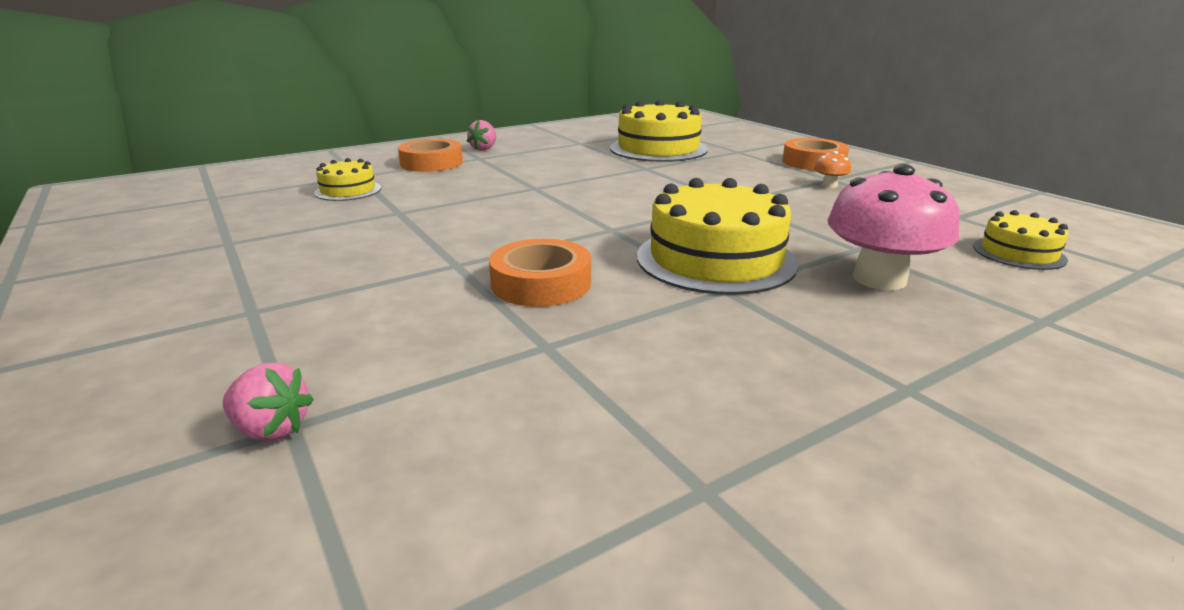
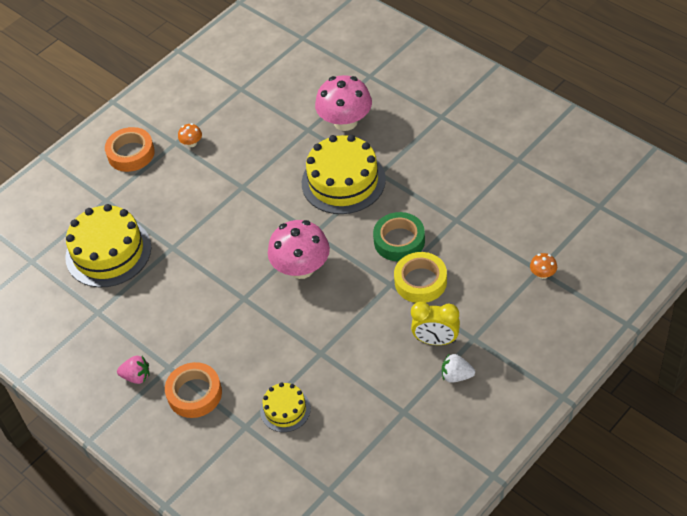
camera: 100 degrees left, 25 degrees up
(211, 285) = (456, 376): none -> white strawberry
(271, 429) = (543, 274): pink strawberry -> orange mushroom
(300, 280) = (436, 340): none -> yellow clock
(432, 287) = (420, 281): none -> yellow tape
(541, 283) = (399, 241): orange tape -> green tape
(552, 216) = (301, 268): none -> pink mushroom
(1018, 253) = (292, 73): yellow cake -> none

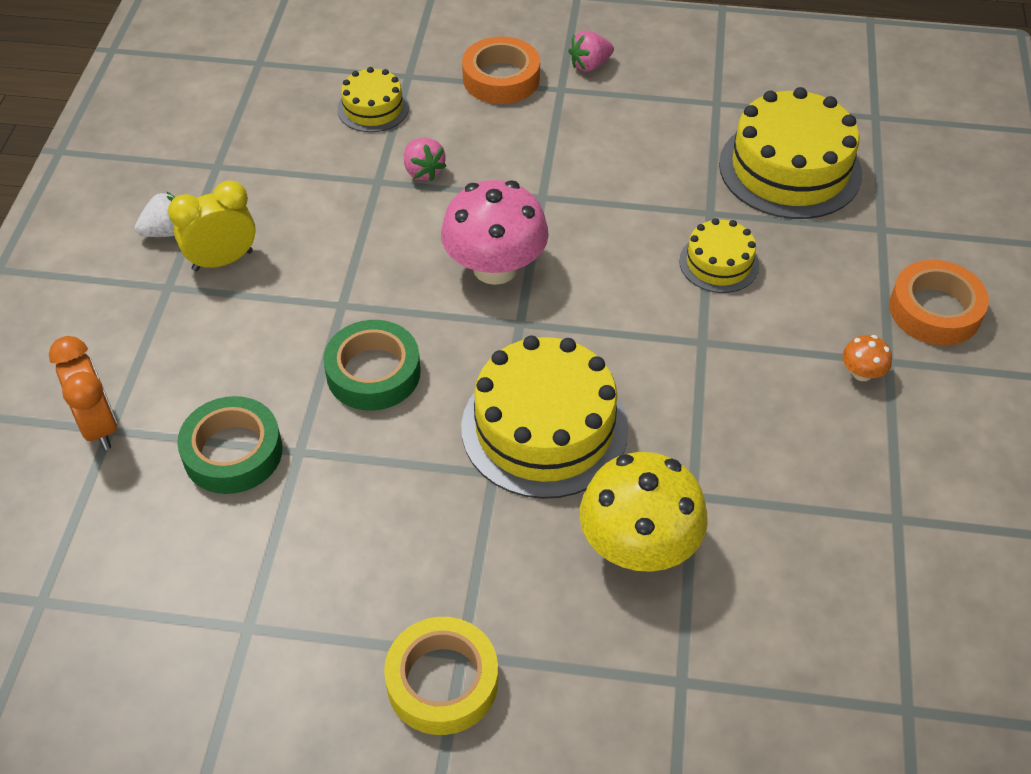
camera: 140 degrees right, 0 degrees up
(196, 219) = (719, 263): none -> yellow cake
(291, 346) = (423, 171): none -> pink strawberry
(345, 122) = (638, 546): pink mushroom -> yellow mushroom
(420, 281) = (297, 328): yellow tape -> yellow tape (442, 681)
(486, 232) = (233, 452): none -> green tape
(543, 274) = (99, 426): orange mushroom -> orange clock

